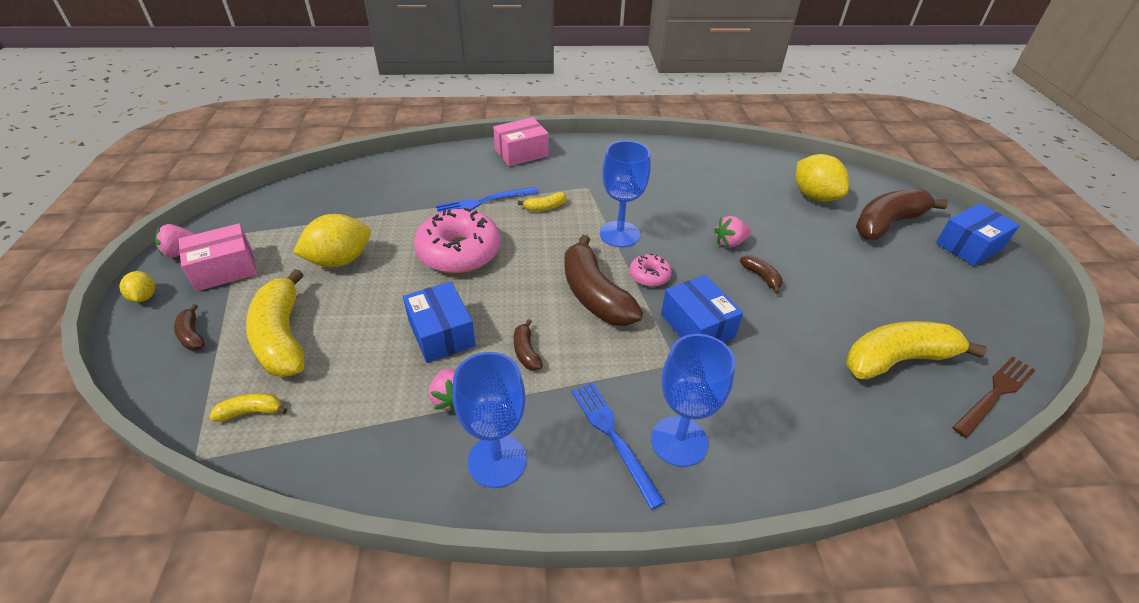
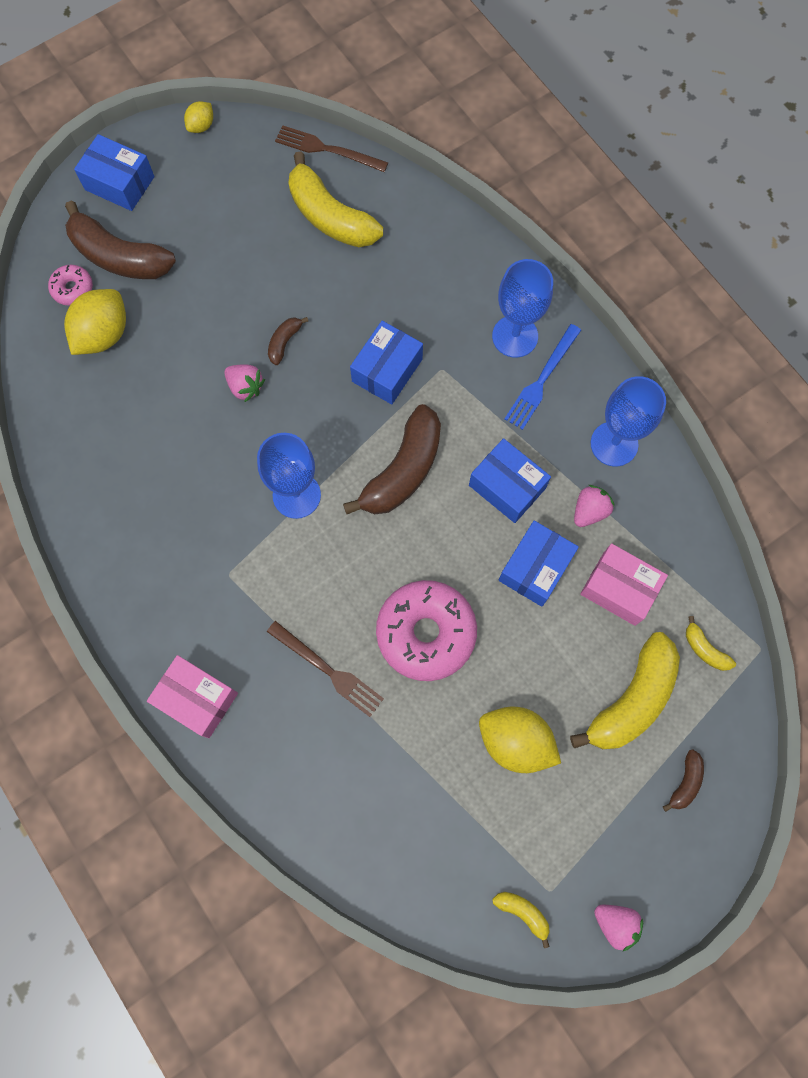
camera: 120 degrees left, 30 degrees up
(144, 297) = (685, 884): yellow lemon -> yellow lemon (201, 126)
(225, 269) = (604, 847): pink box -> pink box (619, 588)
(483, 202) = (328, 670): blue fork -> brown fork
(526, 351) = (507, 486): brown banana -> blue box
(545, 207) = (296, 597): yellow banana -> yellow banana (523, 912)
(649, 276) = (345, 437): pink donut -> pink donut (73, 289)

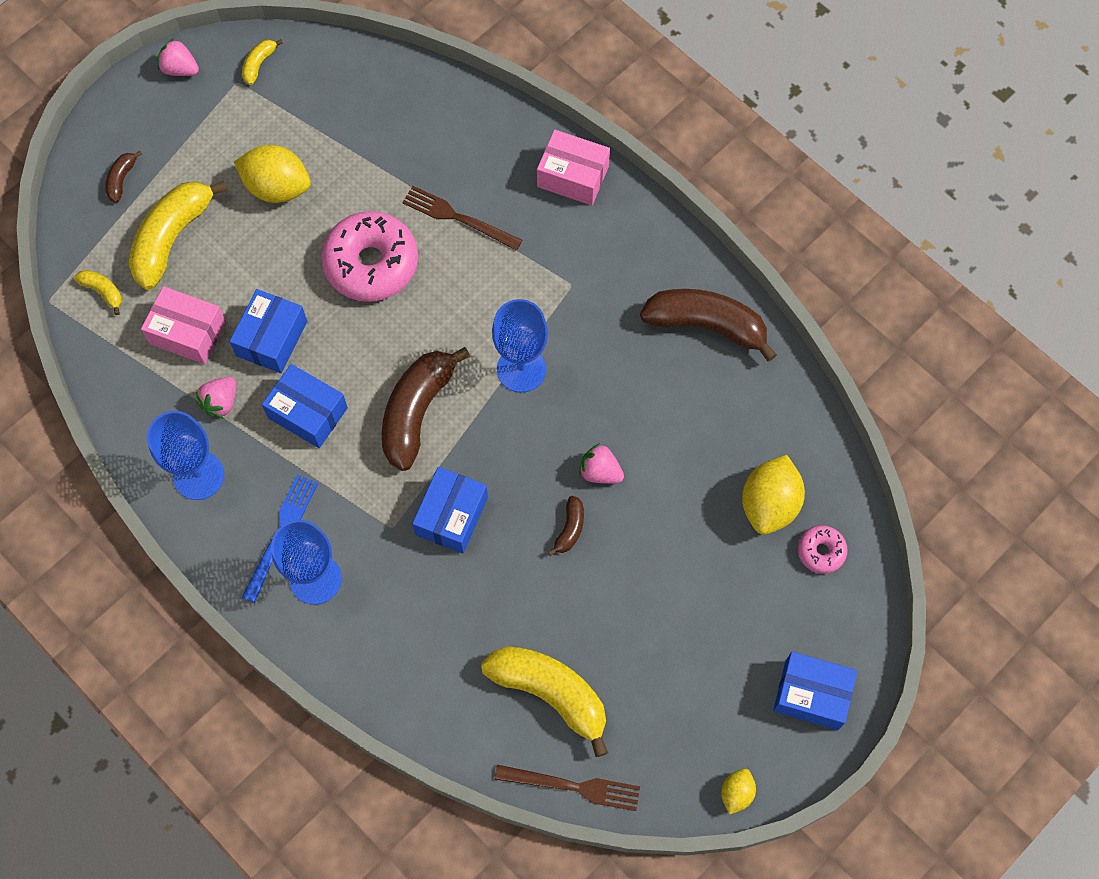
camera: 170 degrees right, 5 degrees down
(119, 256) = (781, 599): brown banana -> brown banana (706, 325)
(523, 912) = (259, 64): yellow banana -> yellow banana turned 90 degrees clockwise

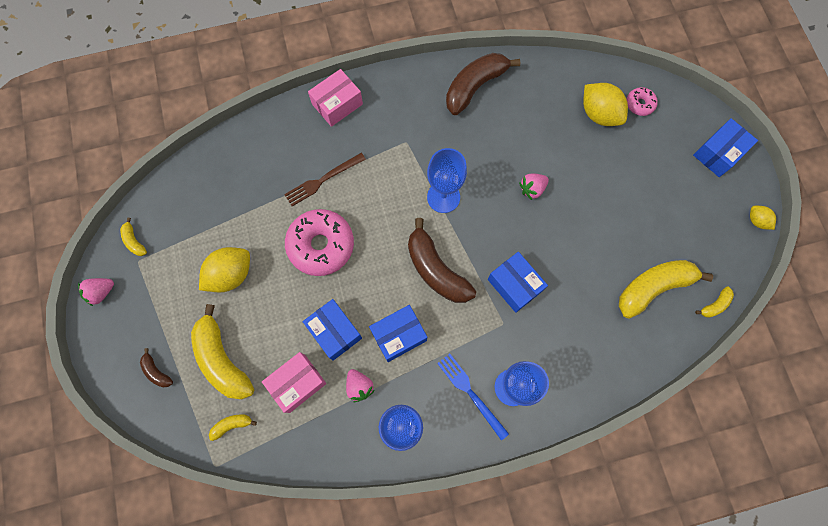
camera: 60 degrees left, 5 degrees up
(570, 529) = (558, 224): brown banana -> none
(573, 787) = (714, 305): brown fork -> yellow banana

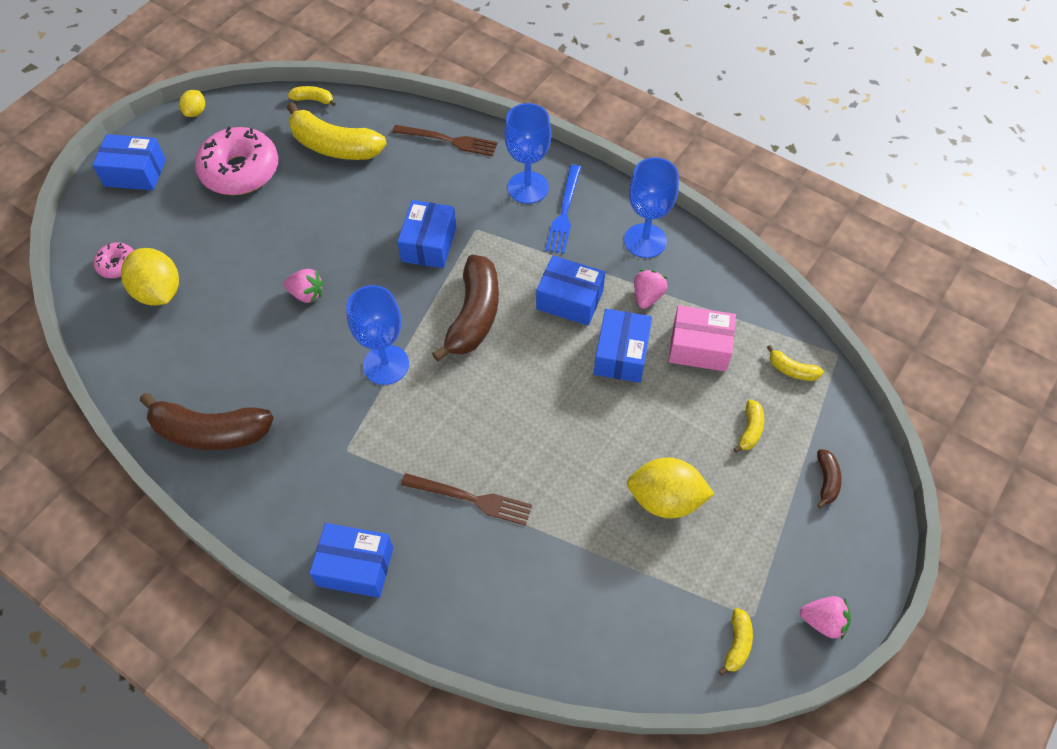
camera: 130 degrees left, 15 degrees down
(222, 359) = (750, 430): yellow banana -> yellow banana, size x0.45
(321, 245) = (548, 437): pink donut -> pink donut (240, 171)
(337, 104) = (355, 566): pink box -> blue box
(599, 114) = (159, 292): yellow lemon -> yellow lemon turned 45 degrees counterclockwise
(601, 368) = (448, 140): none -> brown fork

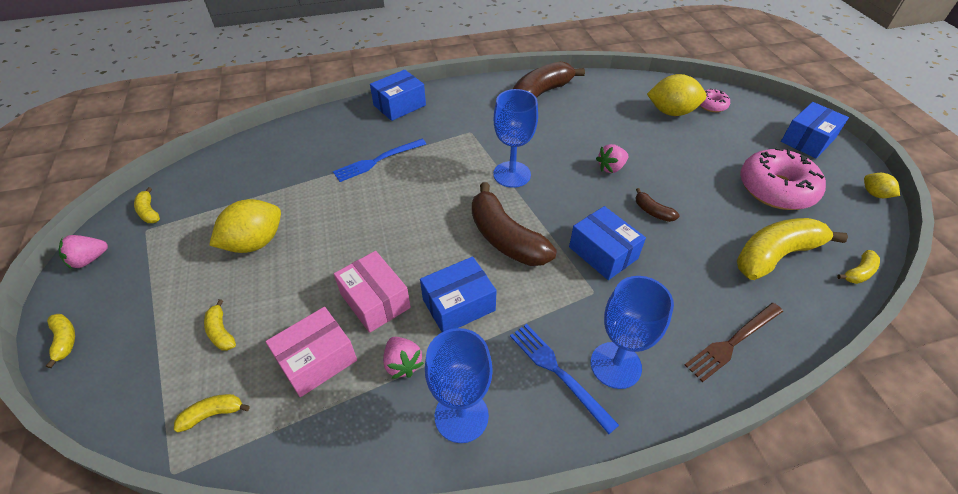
camera: 130 degrees right, 10 degrees down
(471, 499) = (377, 161): brown fork -> blue fork
(621, 354) = (375, 301): blue box -> pink box
(826, 480) = (127, 346): brown banana -> brown banana (652, 211)
(874, 532) = (65, 340): none -> yellow banana

